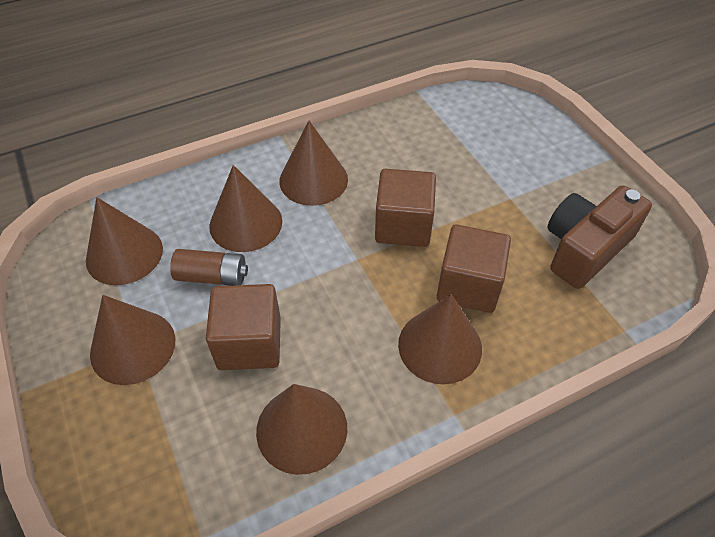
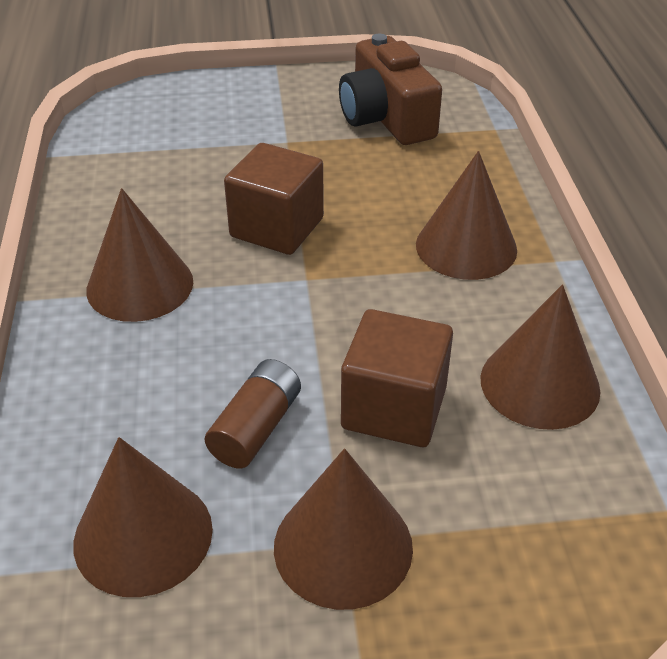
camera: 70 degrees left, 10 degrees down
(246, 223) = (175, 371): brown cone -> none
(468, 285) = (394, 204): brown cube -> none

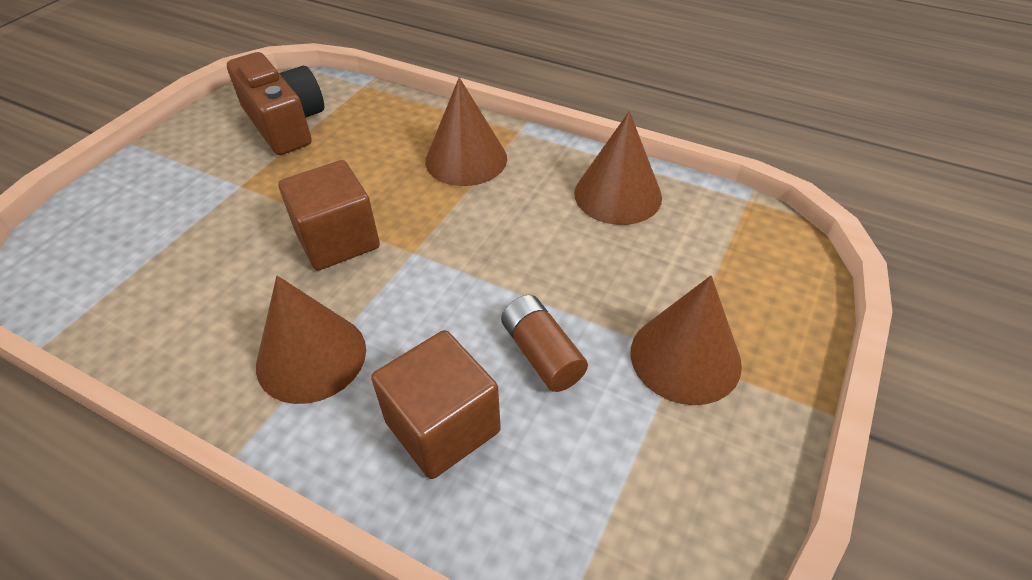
camera: 55 degrees left, 5 degrees up
(143, 535) = (598, 476): brown cone -> none
(386, 118) = (285, 123): brown camera -> brown camera turned 135 degrees counterclockwise
(394, 408) = (583, 270): brown cube -> brown cube (442, 426)

